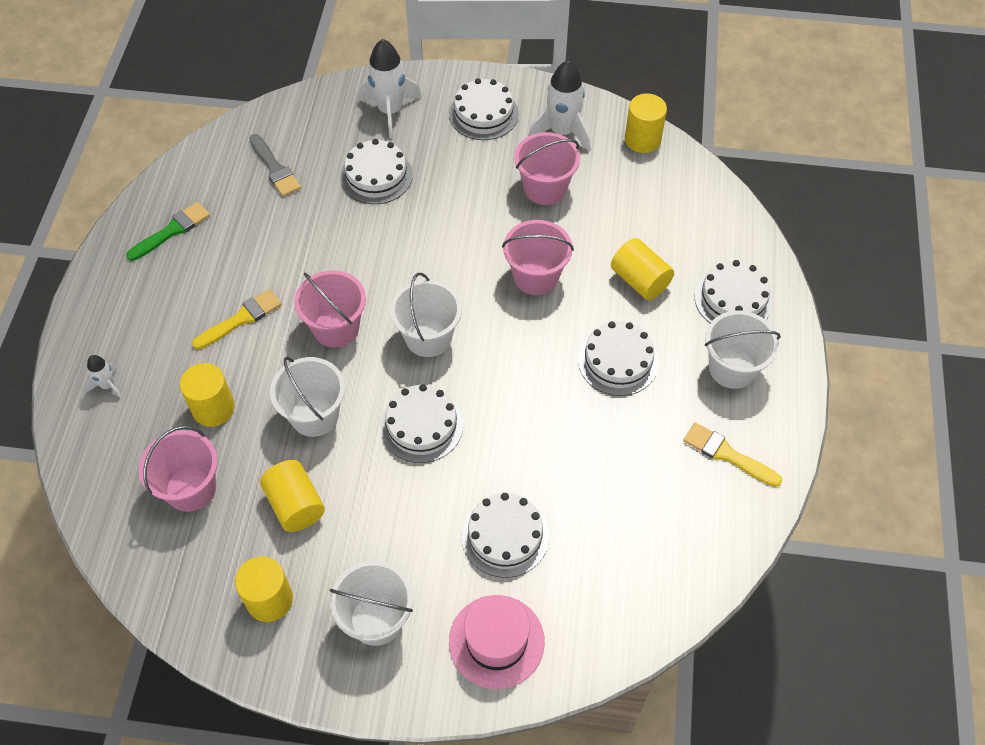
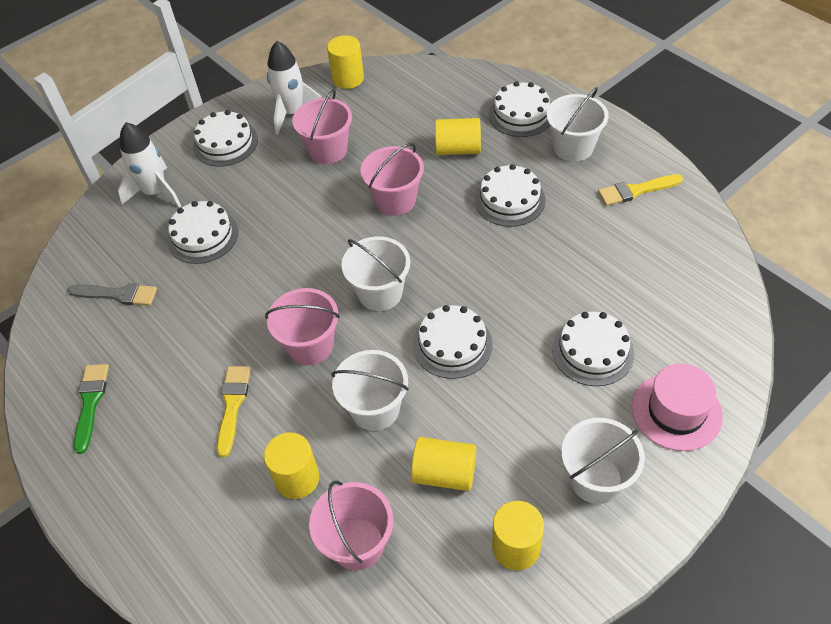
camera: 45 degrees left, 5 degrees down
(108, 385) = (191, 548): white rocket -> none

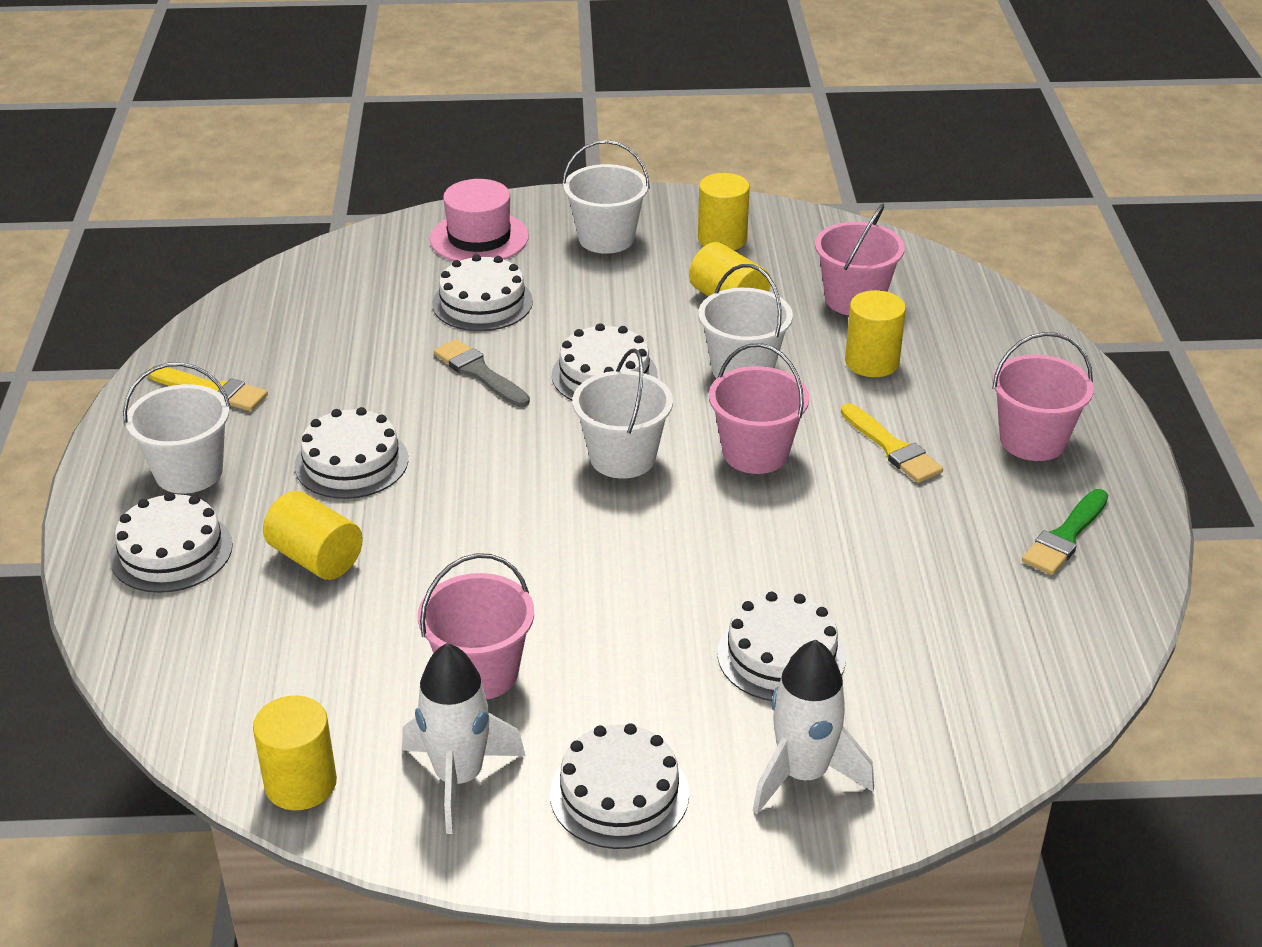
camera: 145 degrees left, 15 degrees down
(117, 294) = (961, 645): grey brush -> grey brush (479, 373)
(232, 405) = (892, 448): yellow brush -> yellow brush turned 75 degrees counterclockwise
(395, 200) = (479, 544): pink bucket -> pink bucket (1032, 441)

